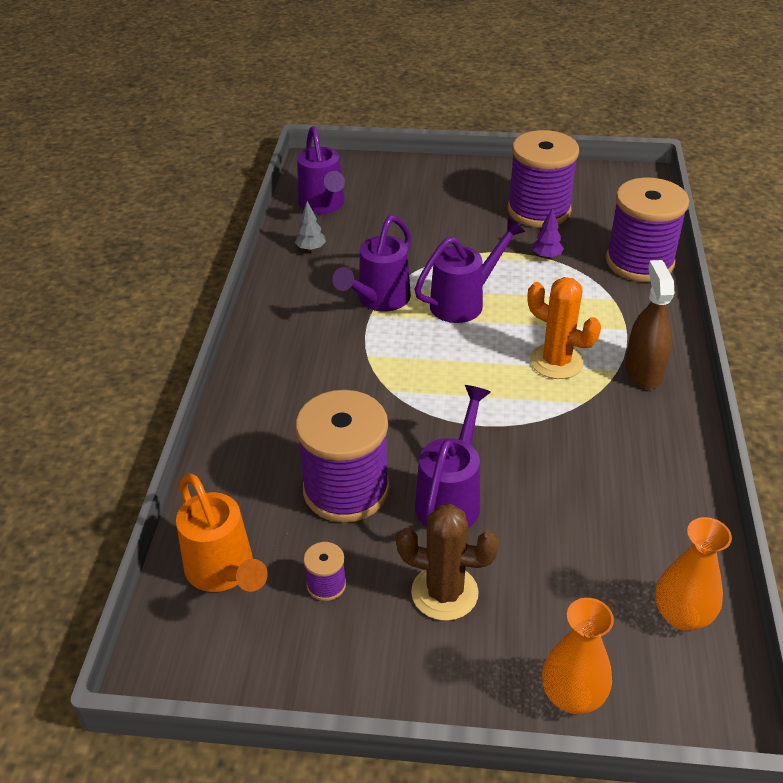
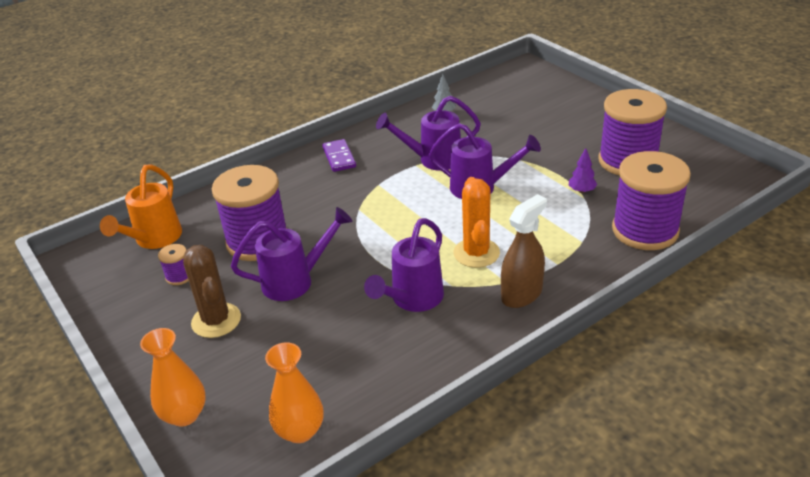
camera: 50 degrees right, 5 degrees down
(280, 353) = (339, 157): none -> purple domino
(323, 205) = (490, 93): purple watering can -> purple watering can (413, 299)

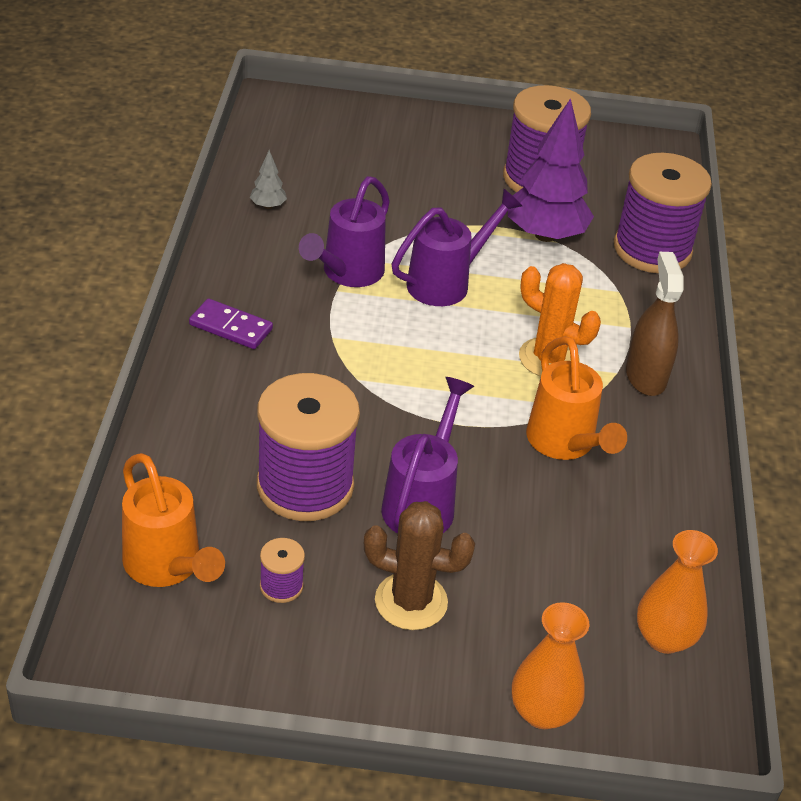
camera: 55 degrees left, 5 degrees up
(413, 299) = (564, 444): purple watering can -> orange watering can
(581, 191) = (545, 235): purple tree -> purple tree, size x2.35

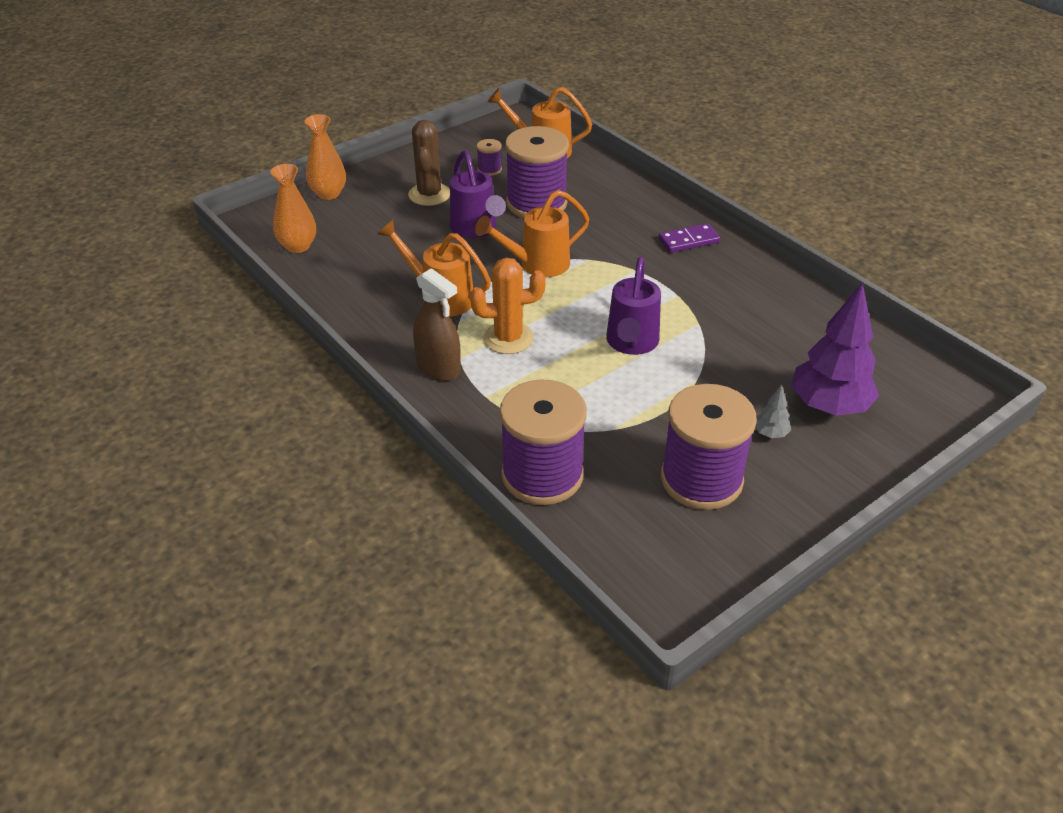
camera: 140 degrees right, 0 degrees up
(268, 206) = (805, 316): grey tree -> grey tree (770, 433)
(347, 273) = (690, 308): purple watering can -> none
(411, 601) = (429, 194): brown cactus -> brown cactus turned 60 degrees counterclockwise
(418, 410) = (537, 265): none -> orange watering can
(545, 235) = (627, 428): purple tree -> purple tree (829, 406)

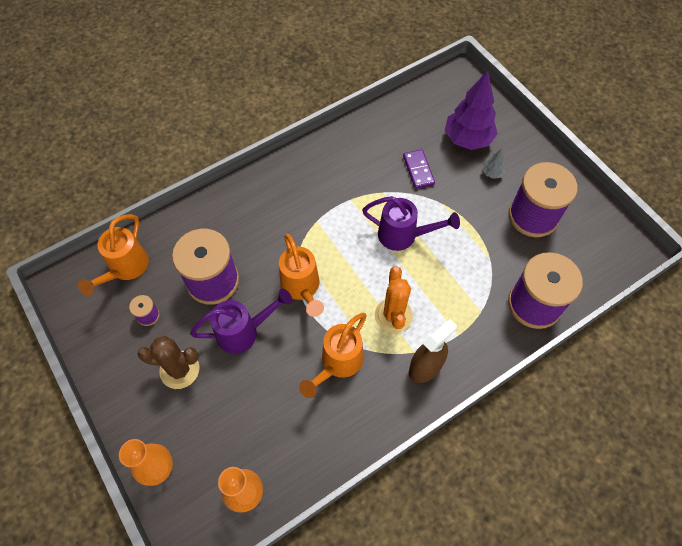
camera: 85 degrees left, 20 degrees up
(688, 240) = (284, 181): purple domino -> purple domino (418, 170)

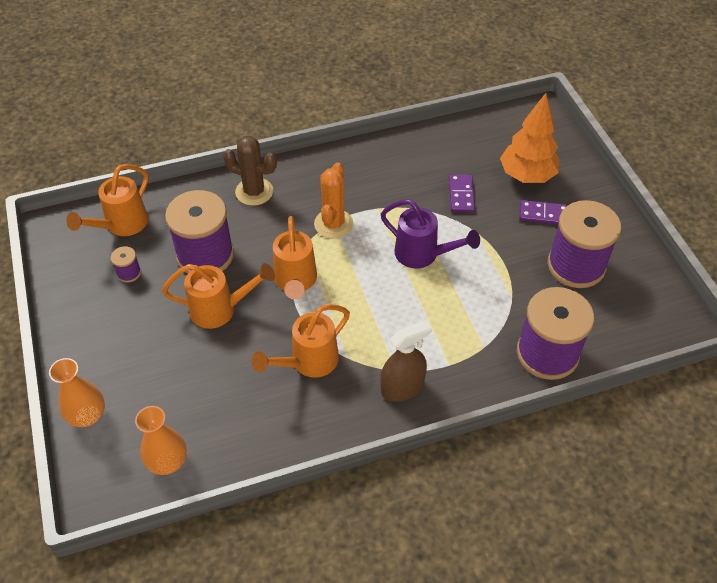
camera: 15 degrees right, 10 degrees down
(179, 370) = (142, 330): brown cactus -> brown cactus (254, 192)
(243, 331) = (220, 309): purple watering can -> orange watering can
(393, 315) = (384, 329): orange cactus -> orange cactus (333, 224)
(467, 139) = (527, 176): purple tree -> orange tree
(492, 173) = (543, 214): grey tree -> purple domino

